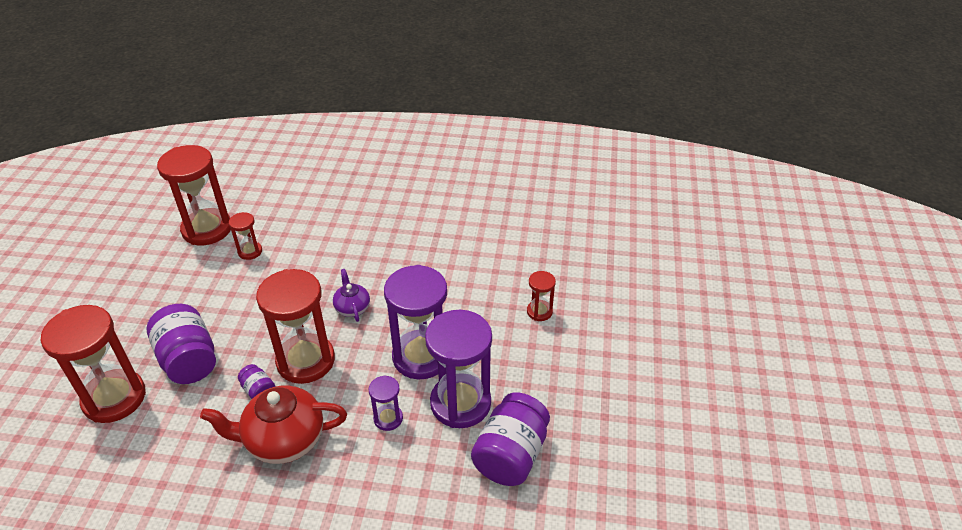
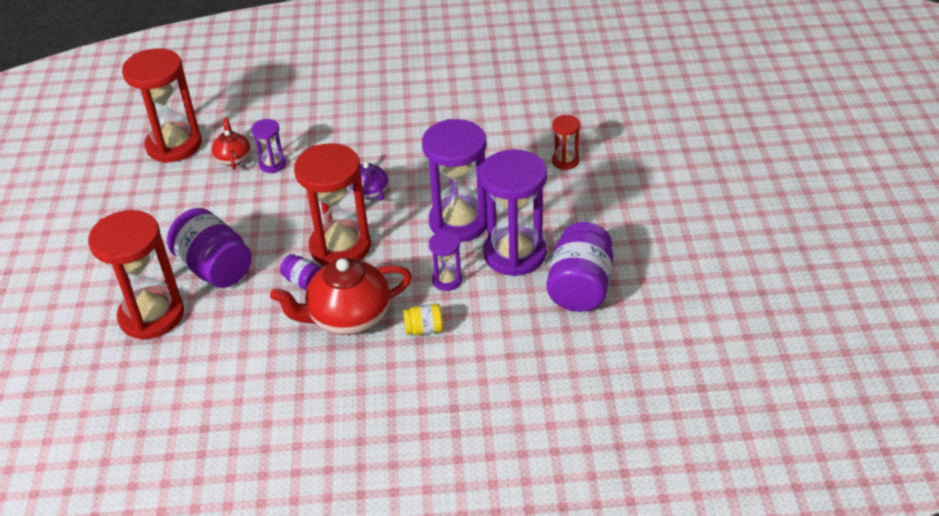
camera: 10 degrees left, 0 degrees up
(250, 251) = (233, 158): red hourglass -> red teapot
(280, 264) = (272, 164): none -> purple hourglass
(348, 469) = (424, 329): none -> yellow jar

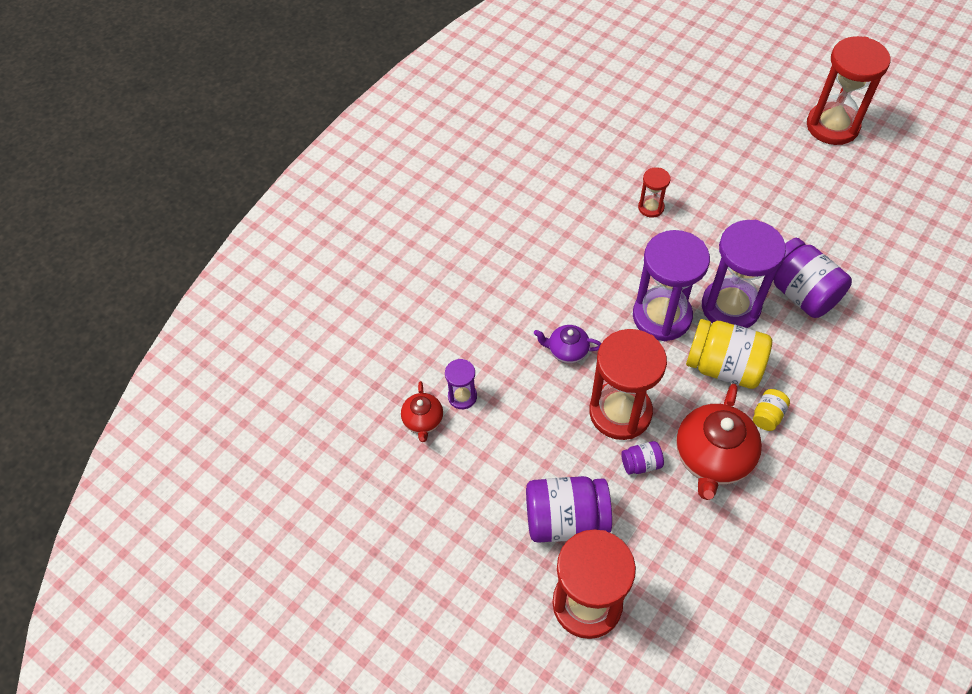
camera: 50 degrees left, 15 degrees up
(174, 145) = (354, 456): red hourglass -> red hourglass (832, 126)
(233, 158) = (423, 421): red teapot -> red teapot turned 120 degrees counterclockwise
(447, 280) = (723, 366): purple hourglass -> yellow jar

